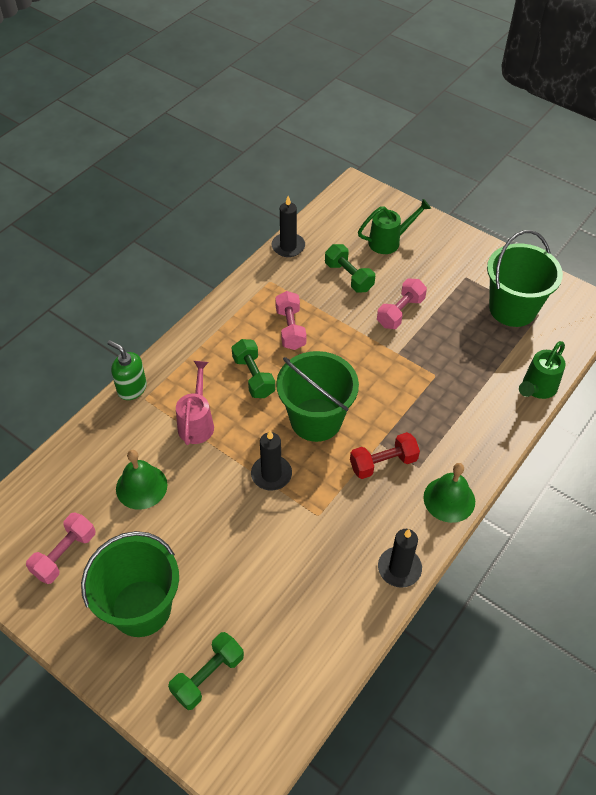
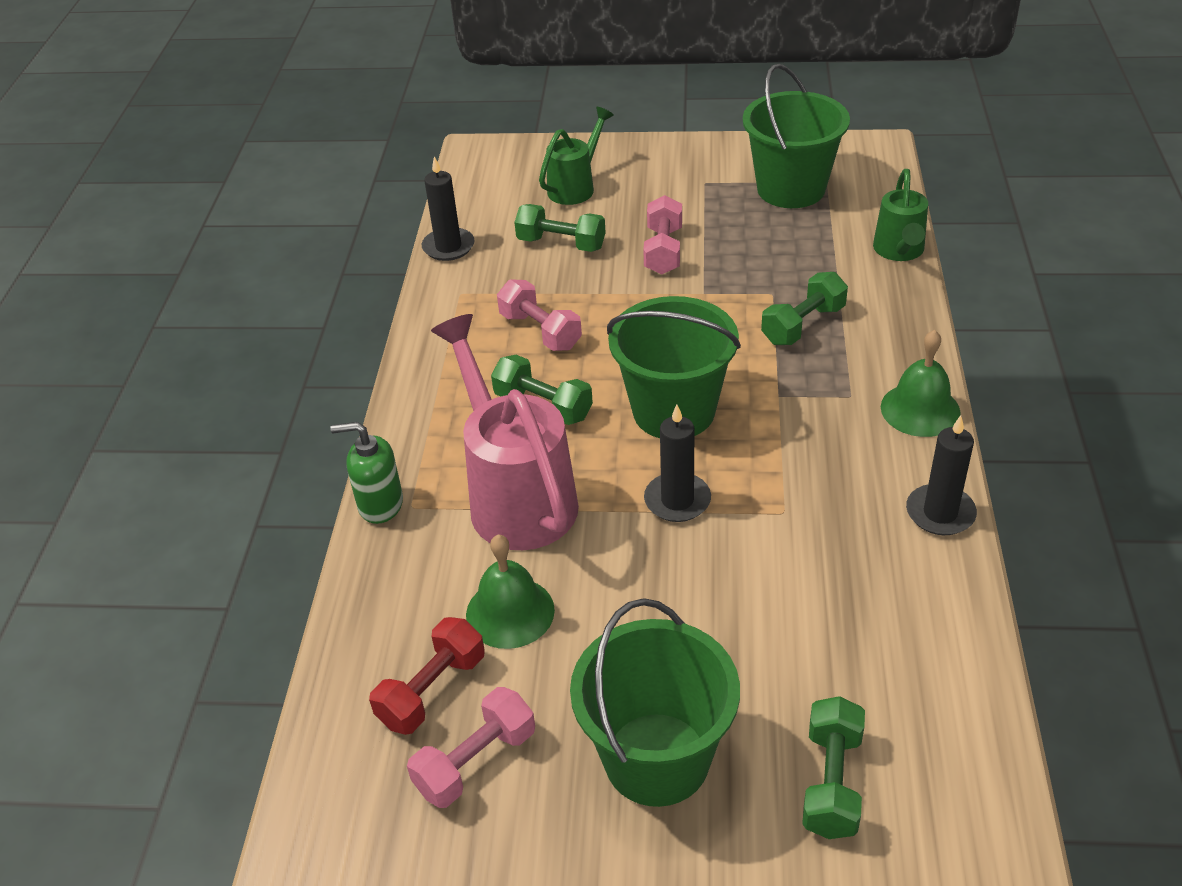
camera: 30 degrees left, 10 degrees down
(65, 554) = (476, 762): pink dumbbell -> pink dumbbell turned 45 degrees clockwise
(197, 422) = (516, 496): pink watering can -> pink watering can, size x1.76
(383, 463) = (804, 414): red dumbbell -> red dumbbell (432, 690)
(434, 406) = (803, 325): none -> green dumbbell

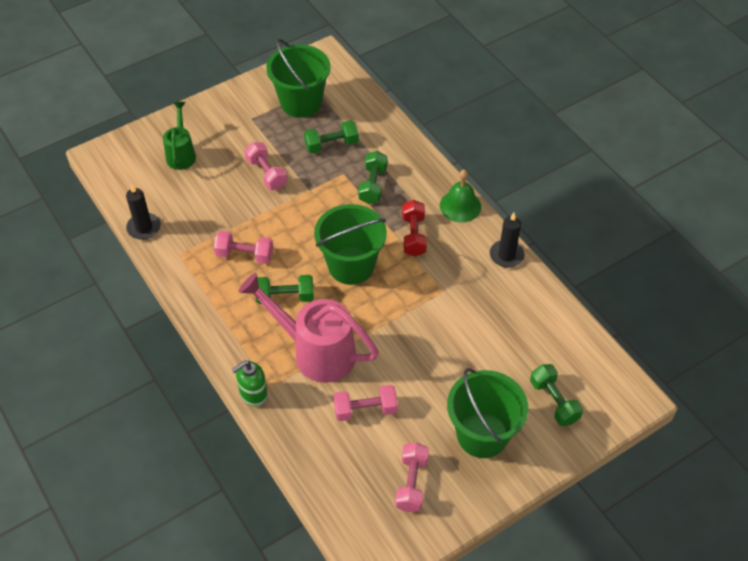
camera: 40 degrees left, 10 degrees up
(432, 690) = (364, 465): red dumbbell -> red dumbbell (413, 235)
(510, 612) = (365, 409): green bell -> pink dumbbell
(561, 244) = (207, 195): green dumbbell -> green dumbbell (331, 145)
(677, 500) = (392, 312): black candle -> none
(899, 251) = (385, 118): green watering can -> none

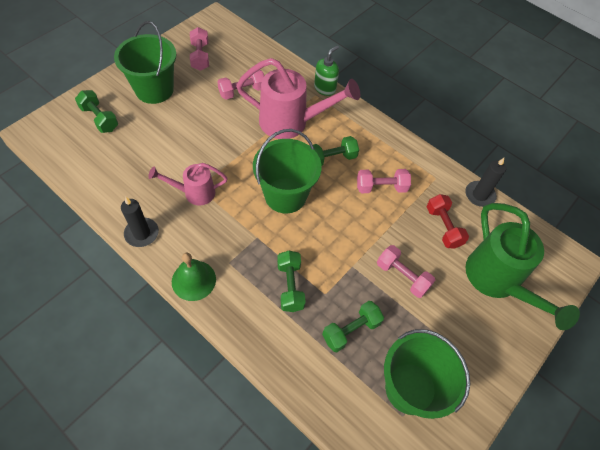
camera: 160 degrees right, 5 degrees up
(181, 154) = (497, 281): green watering can -> green watering can, size x1.76
(413, 235) = (235, 236): red dumbbell -> red dumbbell (443, 227)
(448, 286) = (194, 193): none -> pink watering can

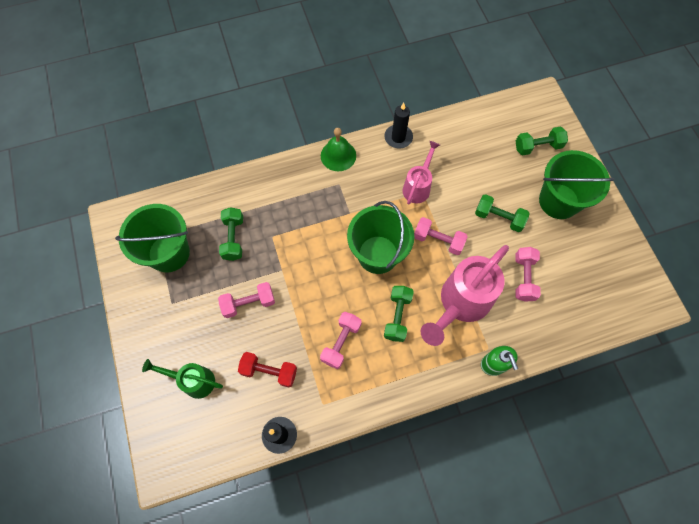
camera: 125 degrees right, 10 degrees up
(200, 56) = (593, 260): pink dumbbell -> pink dumbbell (438, 240)
(290, 286) = (293, 215): green dumbbell -> green dumbbell (498, 218)
(497, 281) = (193, 381): green watering can -> green watering can, size x0.57

